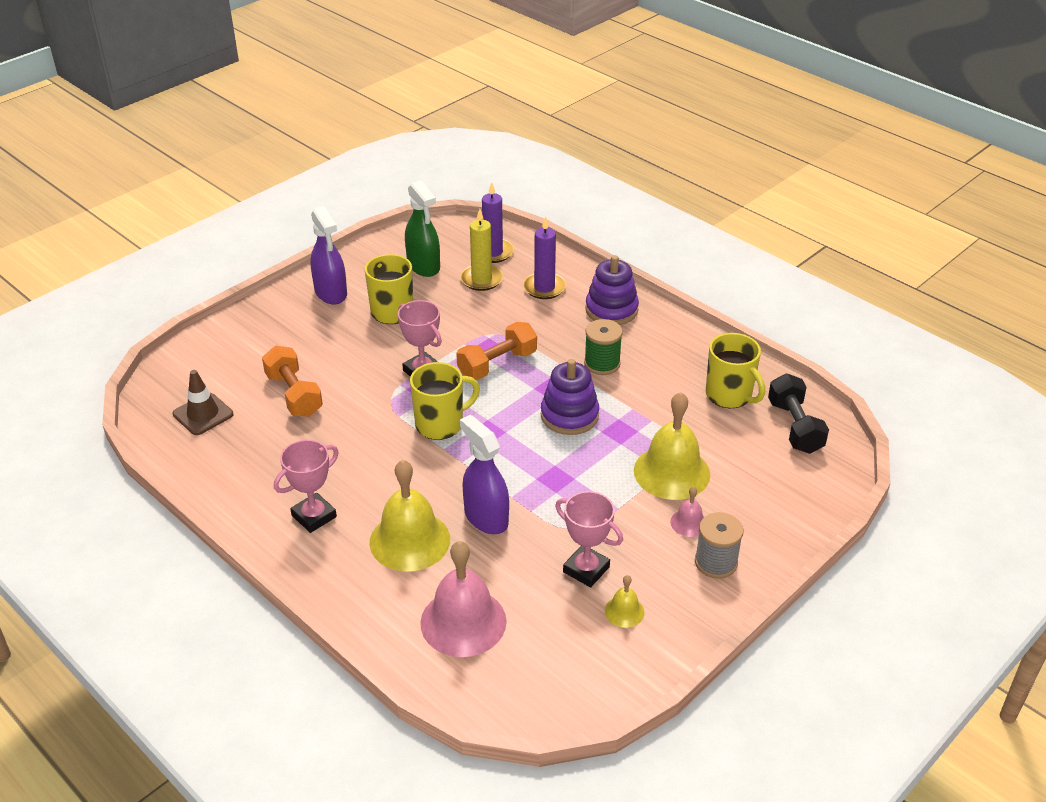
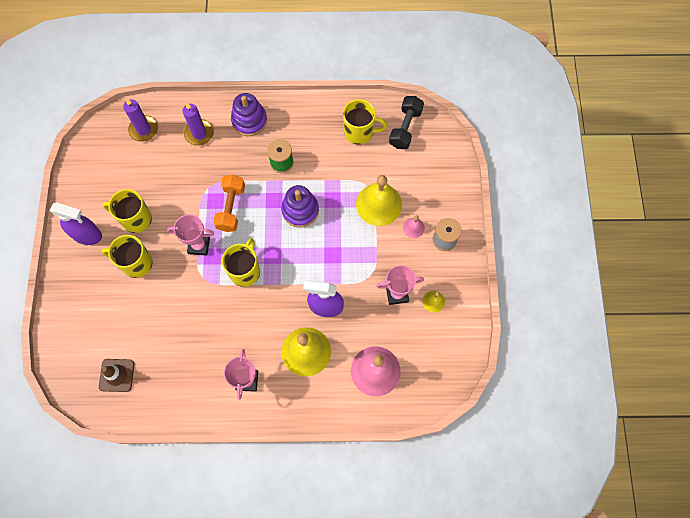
camera: 45 degrees left, 30 degrees up
(294, 394) = (150, 319): orange dumbbell -> none
(344, 343) = (136, 263): none -> yellow mug
(423, 266) = (116, 171): green spray bottle -> none
(481, 279) = (159, 155): yellow candle -> none
(794, 427) = (405, 128): black dumbbell -> black dumbbell turned 75 degrees clockwise

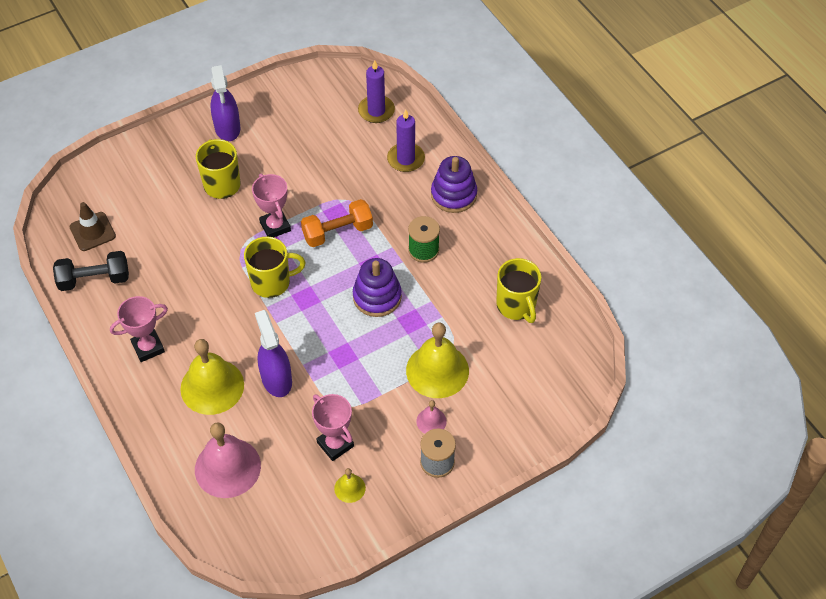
camera: 60 degrees right, 15 degrees down
(136, 219) = (270, 158): yellow mug -> none
(405, 128) = (557, 349): black dumbbell -> black dumbbell (94, 279)

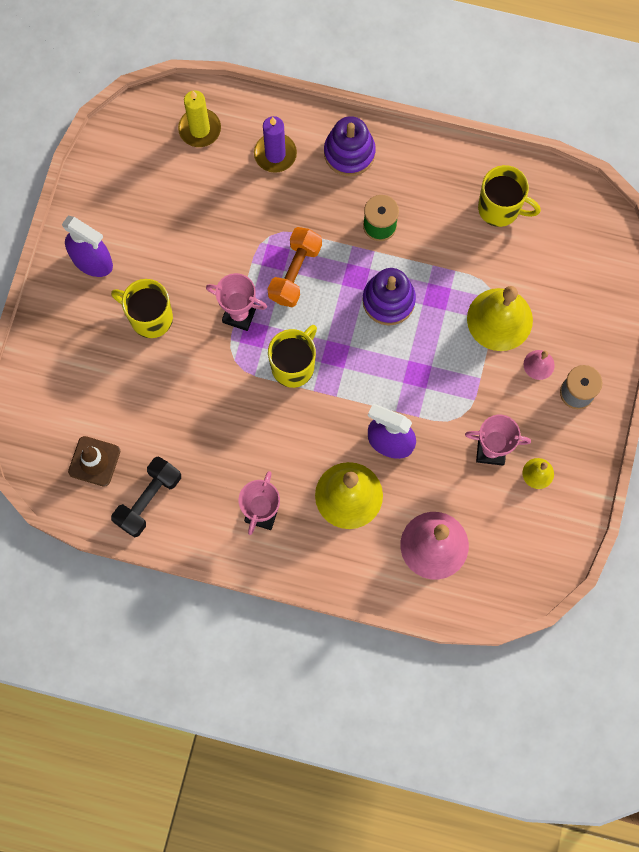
camera: 45 degrees left, 20 degrees up
(376, 111) = (199, 129): purple candle -> yellow candle

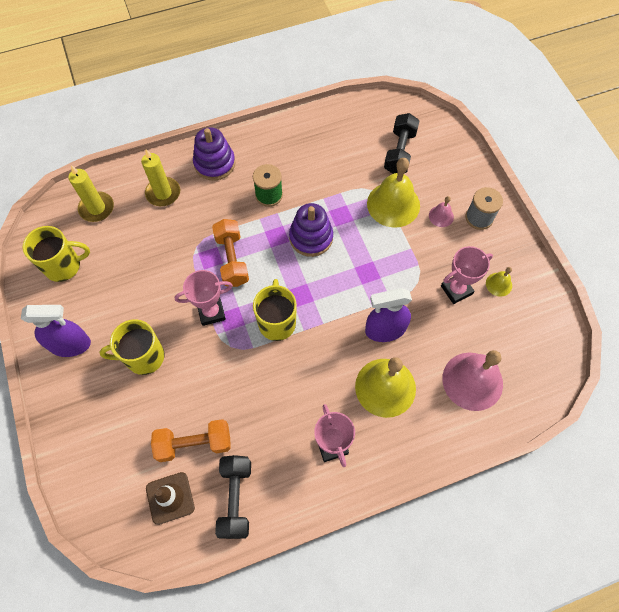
camera: 35 degrees left, 10 degrees down
(144, 428) = (194, 443): none -> orange dumbbell
(275, 154) = (163, 193): purple candle -> yellow candle
(500, 208) = (339, 140): yellow mug -> yellow mug (64, 266)
(553, 264) = (399, 152): none -> black dumbbell

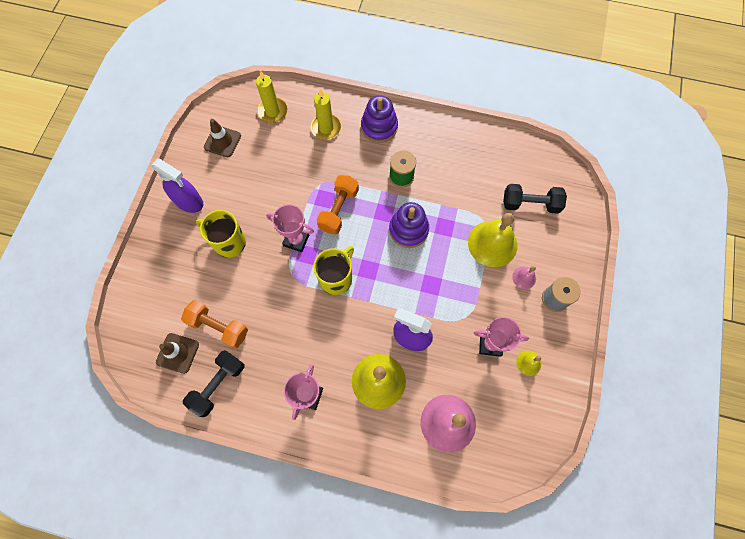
camera: 35 degrees right, 5 degrees up
(64, 266) = (222, 141): yellow mug -> brown traffic cone
(399, 152) = (530, 204): black dumbbell -> black dumbbell turned 45 degrees clockwise

